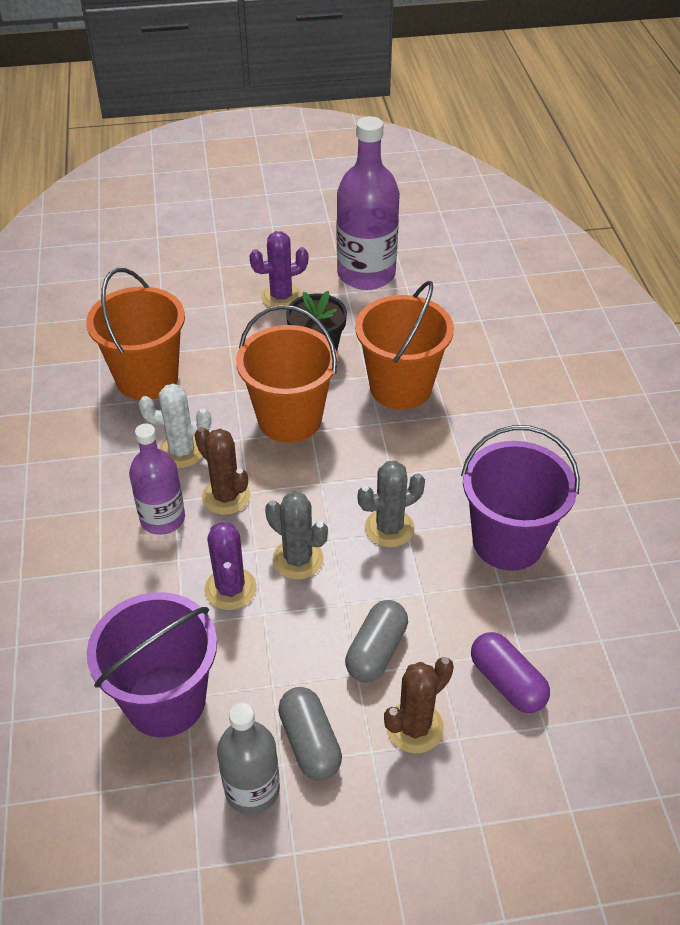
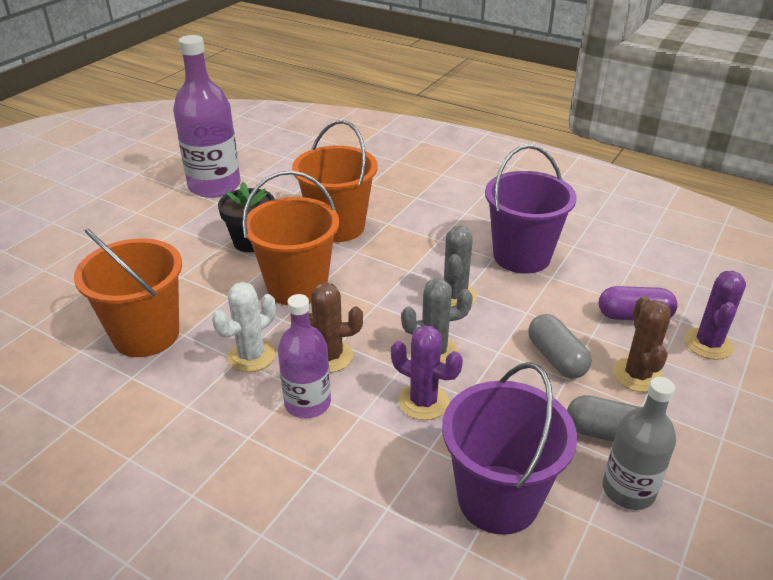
camera: 50 degrees left, 10 degrees down
(281, 297) = (173, 229): purple cactus -> purple cactus (708, 344)

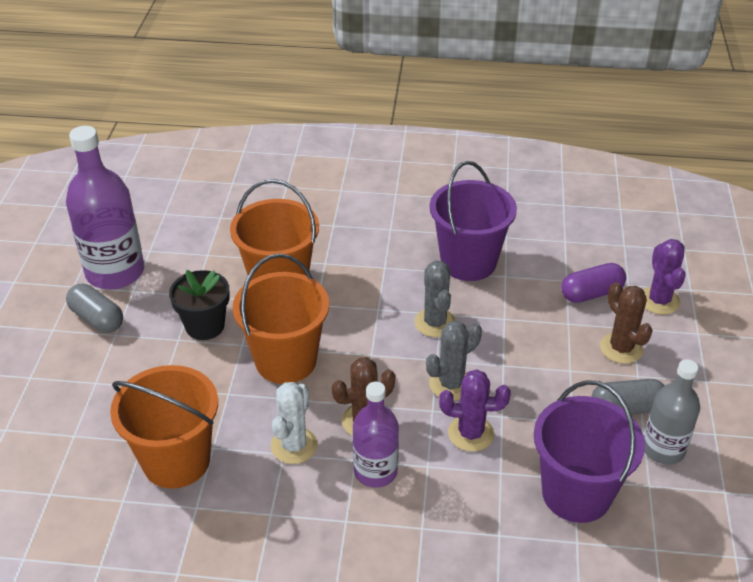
camera: 25 degrees left, 5 degrees up
(556, 358) = (552, 355): grey capsule -> grey capsule (97, 319)

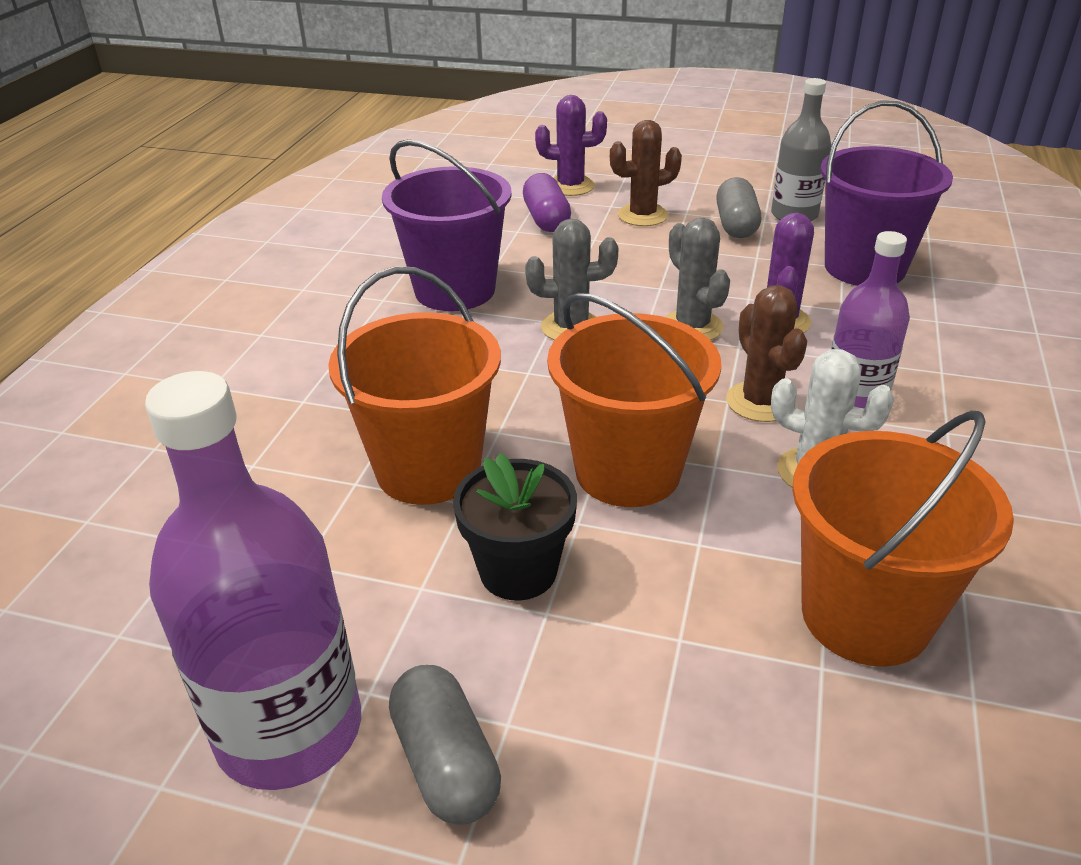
camera: 80 degrees left, 5 degrees down
(97, 319) = (446, 762): grey capsule -> grey capsule turned 75 degrees counterclockwise

